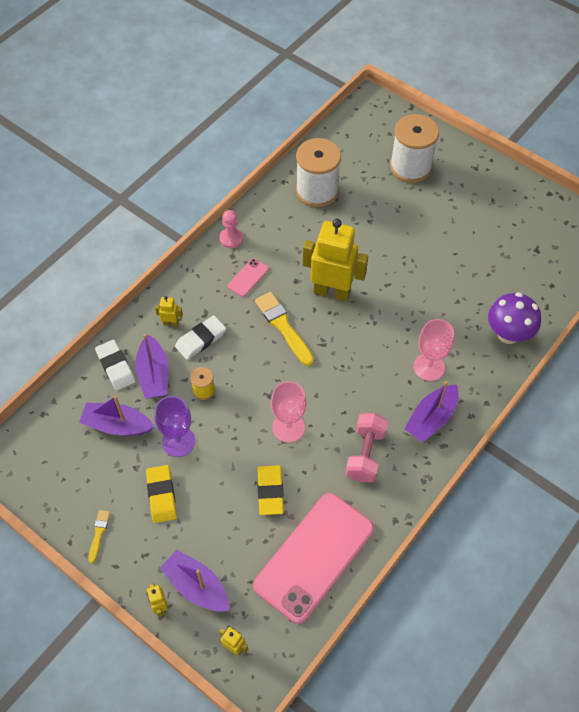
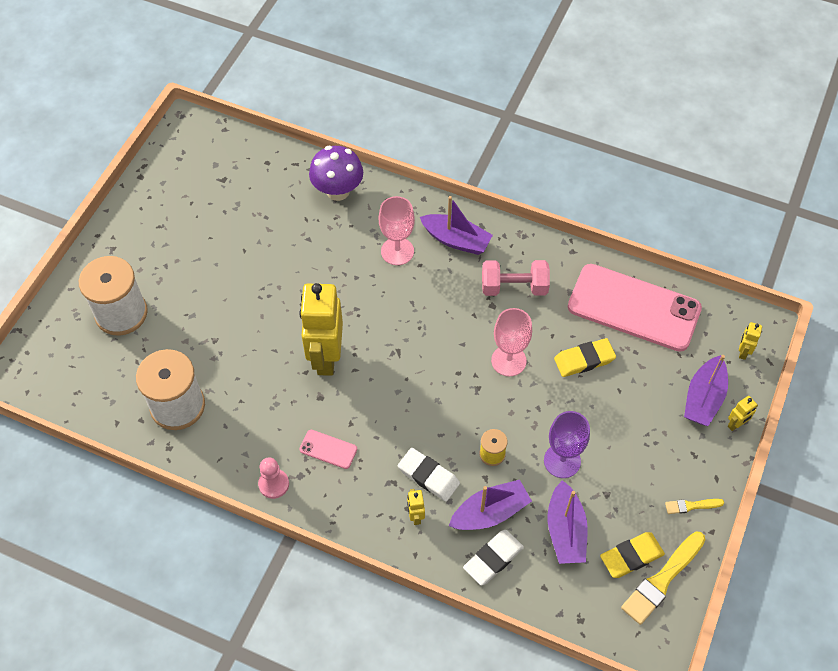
camera: 105 degrees left, 0 degrees up
(161, 495) = (627, 458): yellow eraser -> yellow eraser (631, 556)
(283, 326) = (386, 395): yellow brush -> yellow brush (662, 580)

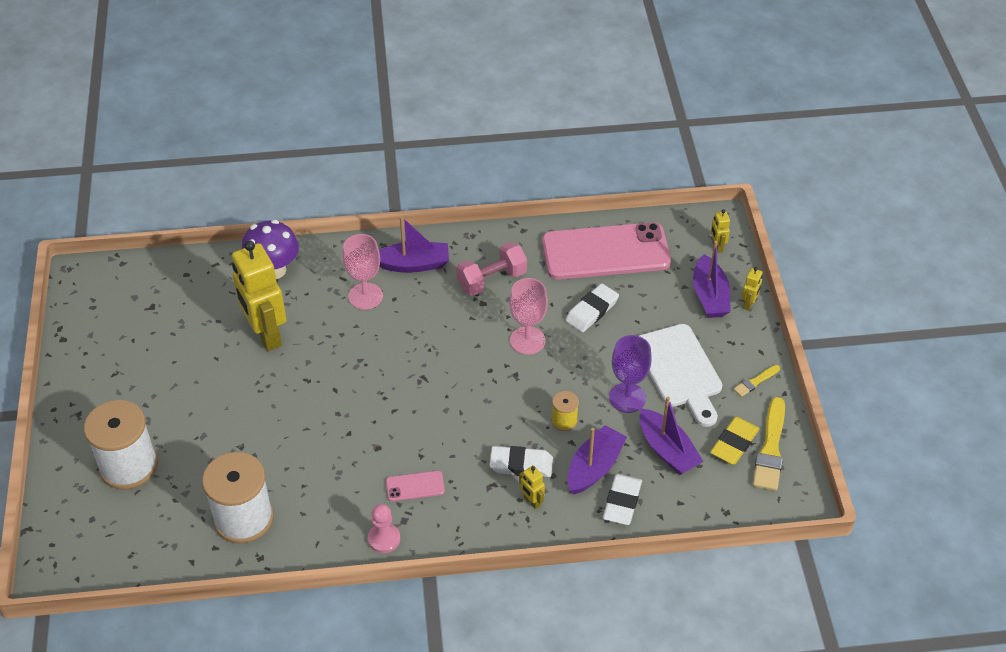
camera: 30 degrees left, 10 degrees down
(326, 357) = (359, 412): yellow robot -> yellow robot (266, 335)
(584, 360) = (592, 311): yellow eraser -> white eraser
(627, 459) = (680, 370): none -> white cutting board

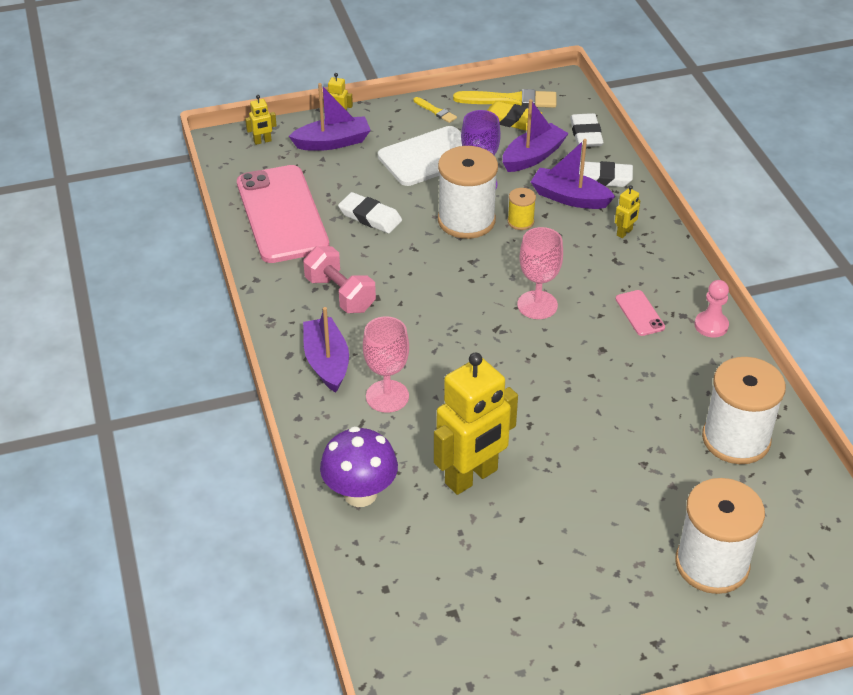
camera: 100 degrees left, 5 degrees down
(521, 464) = (584, 244): white eraser -> white eraser (586, 134)
(527, 340) = (423, 257): pink goblet -> pink goblet (537, 305)
(574, 379) = (466, 220): none -> white spool

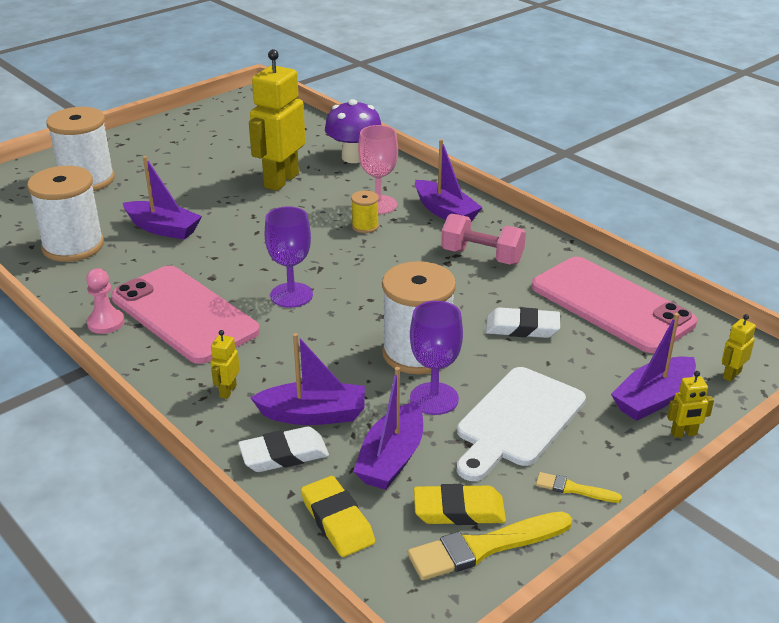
camera: 155 degrees right, 10 degrees down
(520, 221) = (356, 369): yellow spool -> yellow spool (365, 226)
(537, 305) = (291, 295): pink goblet -> purple goblet
(586, 134) = (337, 521): white eraser -> yellow eraser
(633, 435) = (163, 229): none -> purple boat
(639, 313) = (184, 314): pink phone -> pink phone, size x2.47

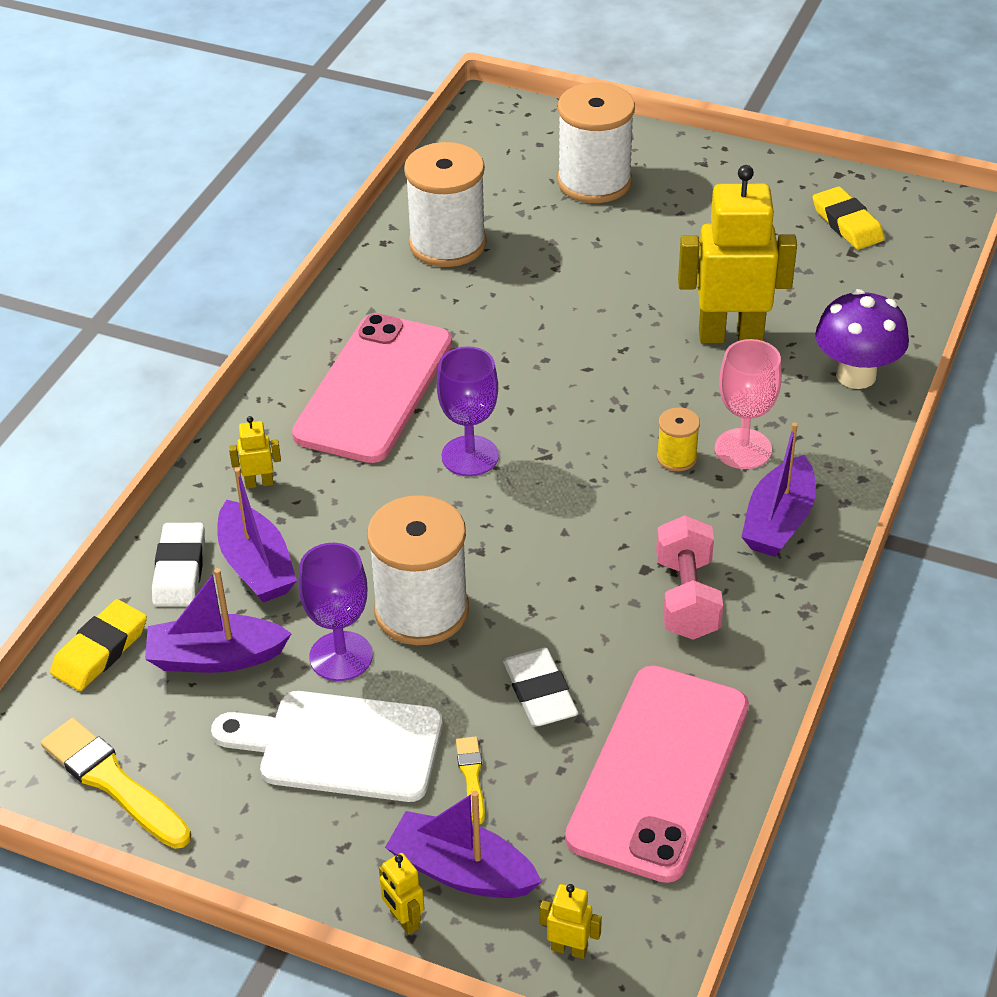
camera: 65 degrees right, 10 degrees up
(106, 323) = (322, 339): pink pawn -> none
(163, 229) = (535, 291): purple boat -> none
(284, 454) = (179, 570): white eraser -> white eraser turned 45 degrees clockwise
(459, 510) = (159, 742): yellow eraser -> yellow eraser (847, 223)
(574, 489) = (242, 834): yellow brush -> yellow brush (471, 776)

